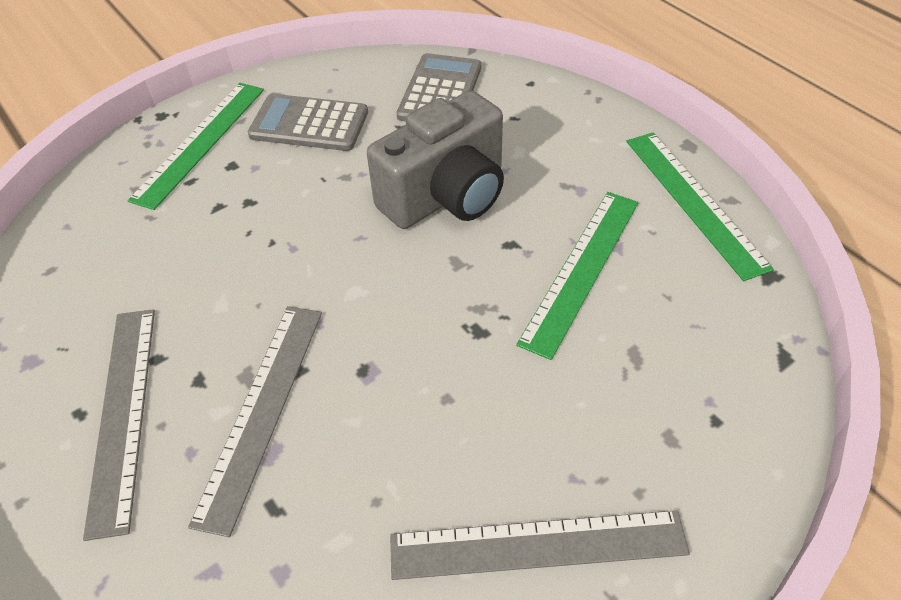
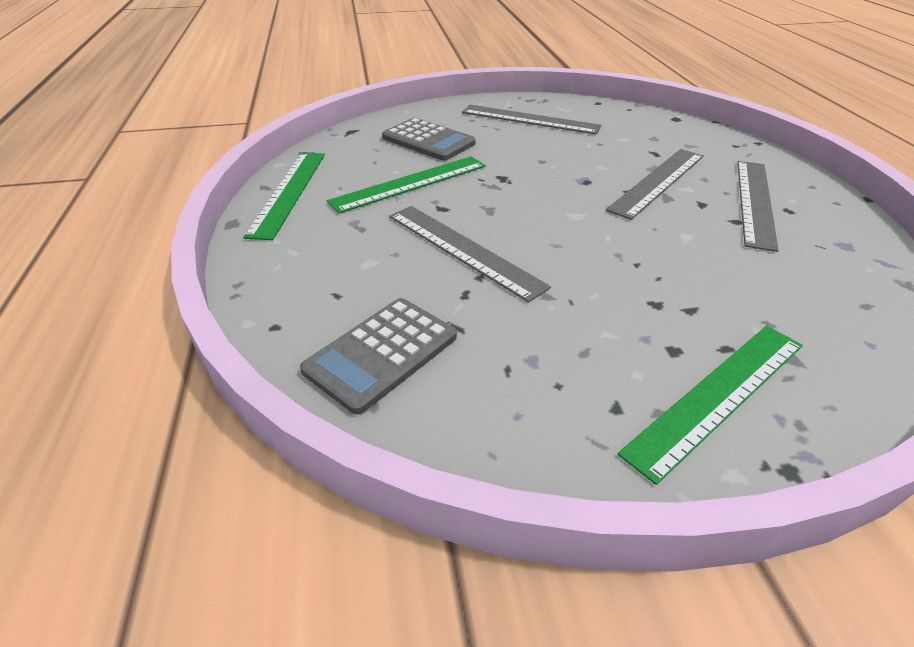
camera: 155 degrees left, 10 degrees down
(309, 124) = (565, 369): grey calculator -> grey calculator (428, 140)
(446, 196) = (463, 249): grey camera -> grey ruler

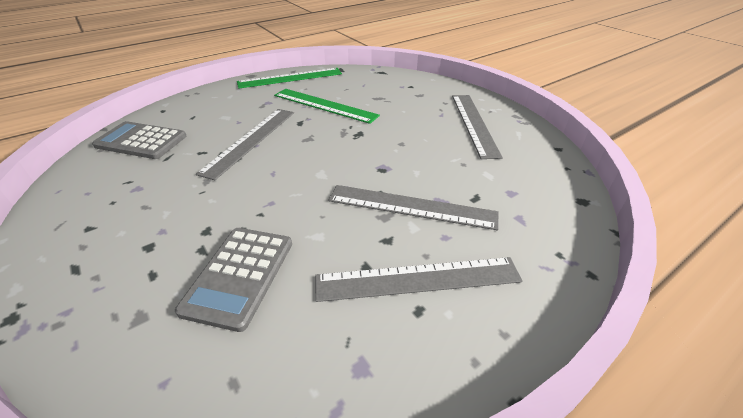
camera: 65 degrees right, 0 degrees up
(428, 140) = (392, 96): grey calculator -> grey calculator (239, 276)
(718, 395) = (94, 274): green ruler -> none

